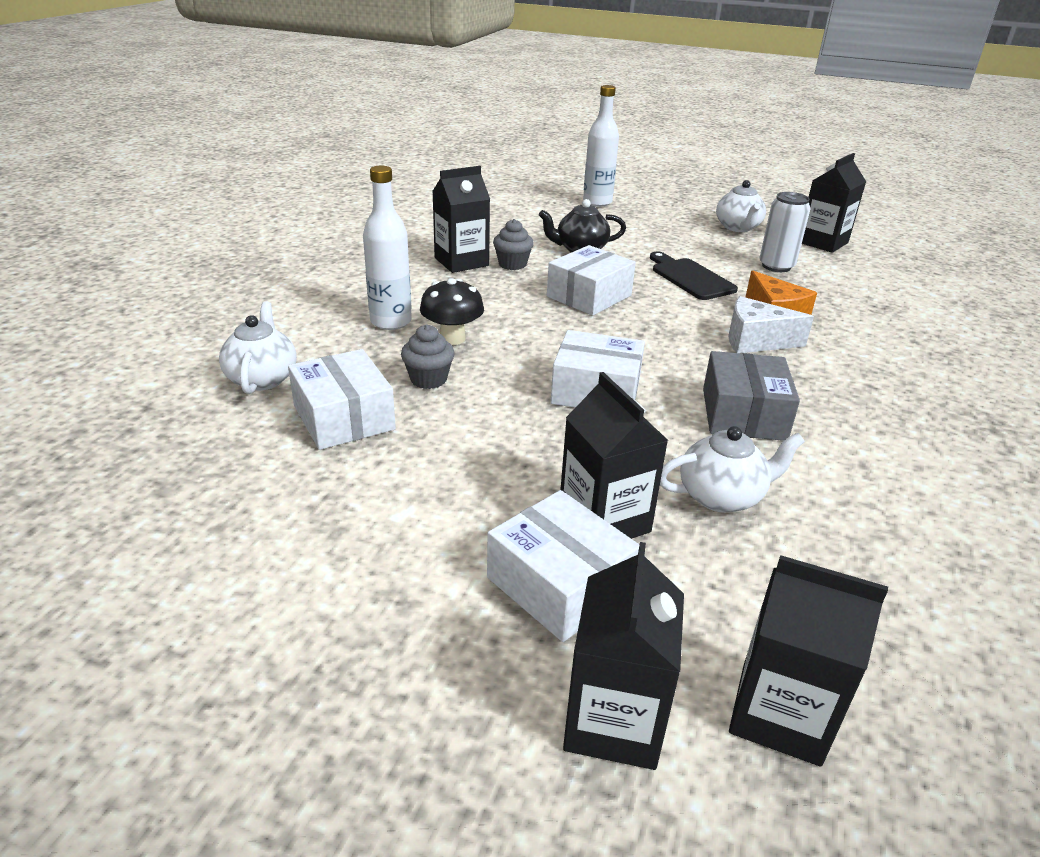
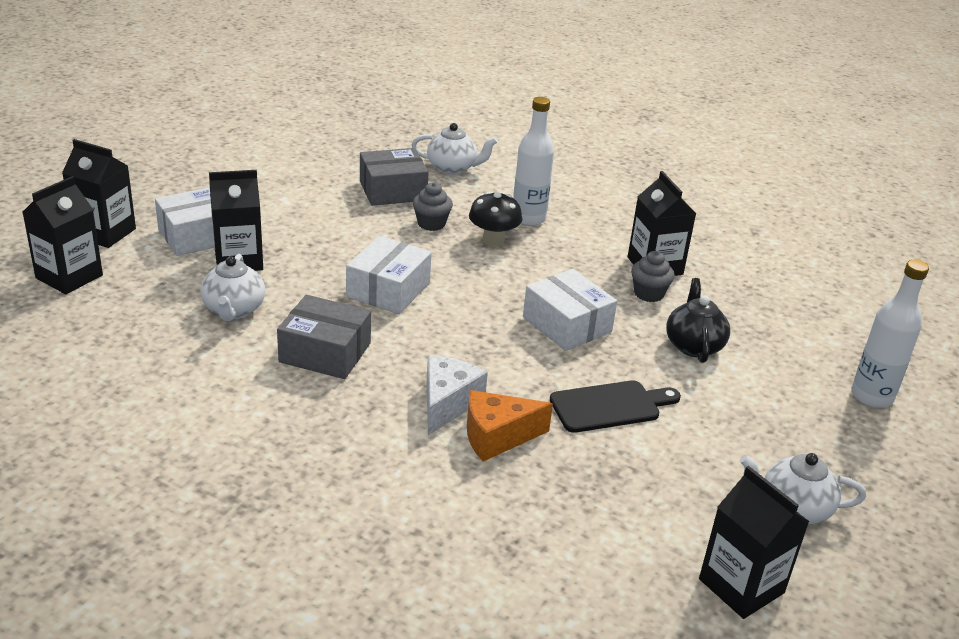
camera: 100 degrees right, 0 degrees up
(344, 417) = (393, 190): white box -> grey box
(776, 266) = (645, 495): white can -> none

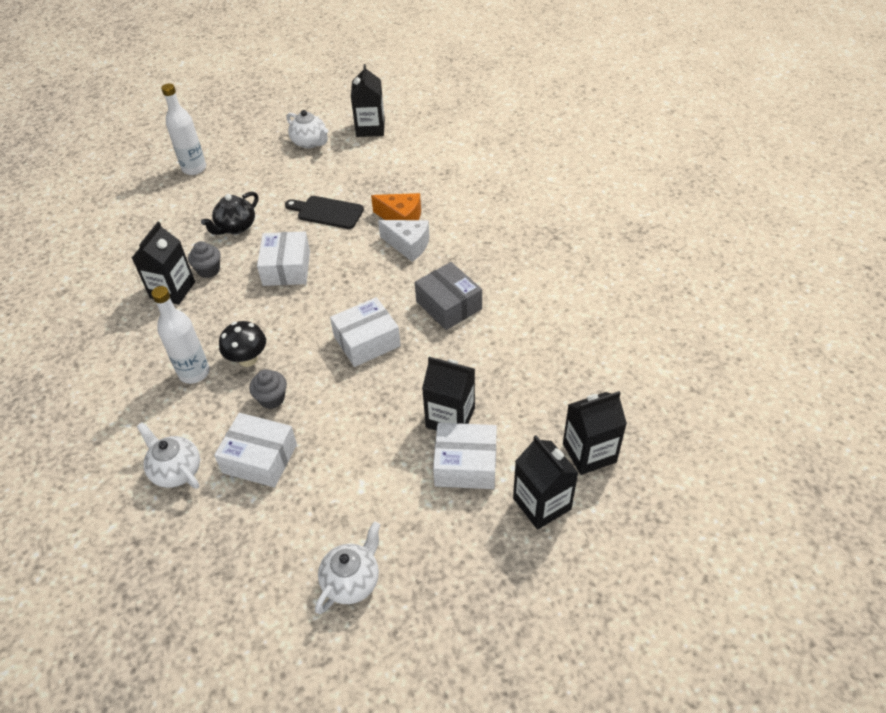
camera: 140 degrees left, 15 degrees up
(234, 310) = (484, 365): white teapot -> white teapot (352, 580)
(393, 190) = (260, 458): grey box -> white box
(447, 403) = (408, 245): white cheese -> white cheese turned 120 degrees counterclockwise

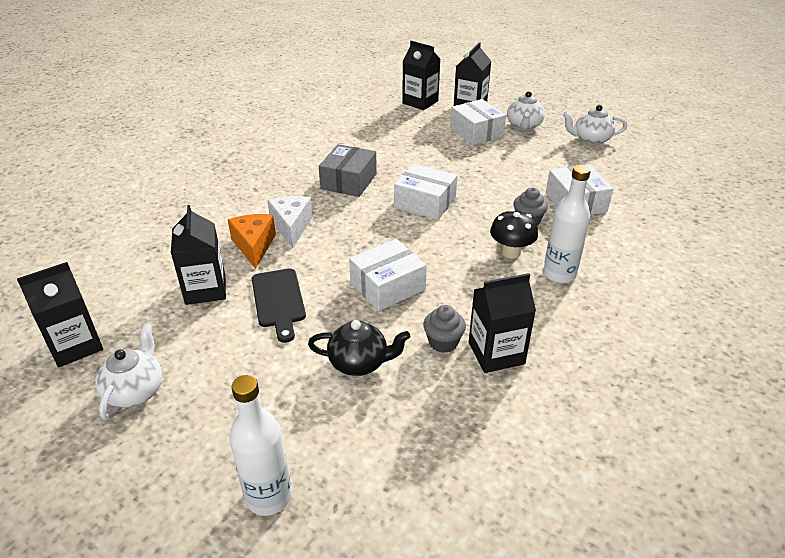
camera: 125 degrees left, 10 degrees down
(176, 470) = (636, 233): white teapot -> white teapot (524, 126)
(450, 418) = (450, 147): black carton -> black carton (205, 289)

